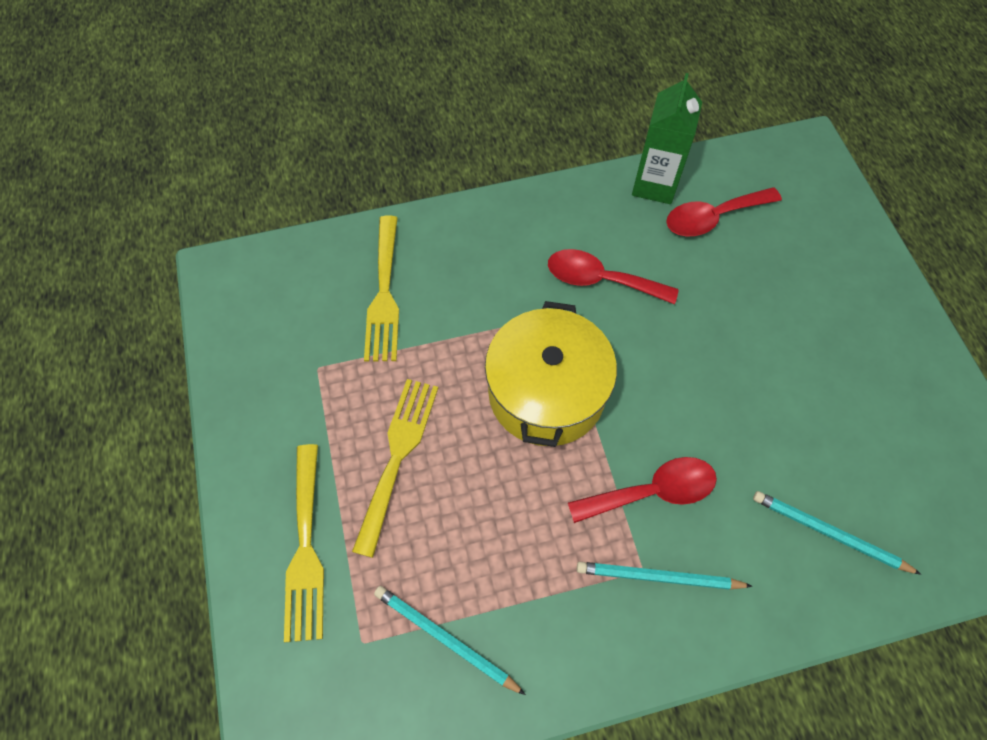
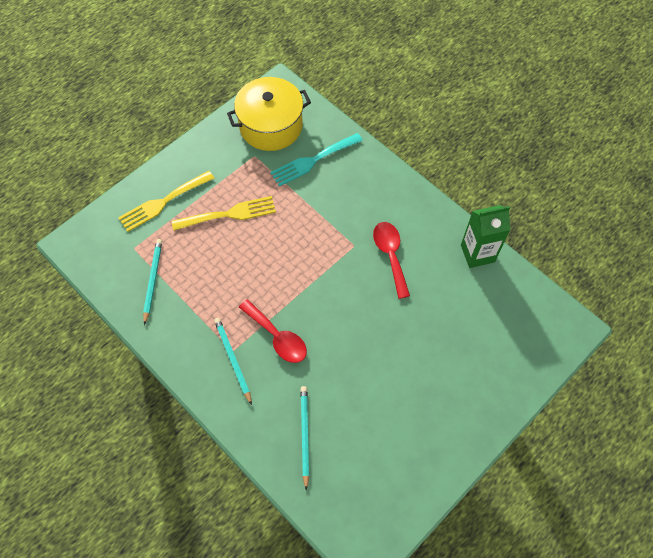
camera: 60 degrees right, 0 degrees up
(384, 294) = (313, 160): yellow fork -> turquoise fork
(546, 393) = (303, 262): yellow pot -> yellow pot (271, 126)
(712, 218) = (475, 294): red spoon -> none

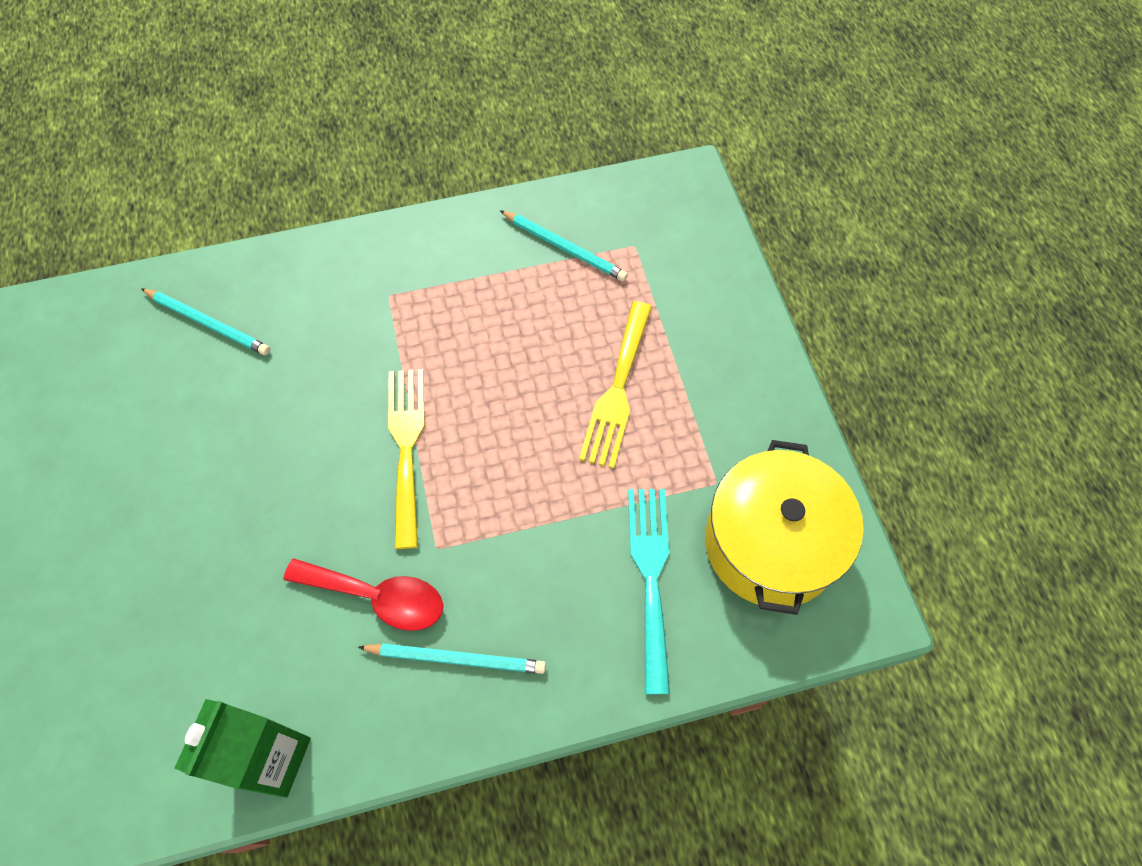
camera: 120 degrees right, 0 degrees up
(163, 202) = (694, 311): yellow fork -> yellow fork (406, 446)
(233, 359) = (375, 290): turquoise pencil -> turquoise pencil (456, 658)
(277, 337) = (365, 358): red spoon -> none

